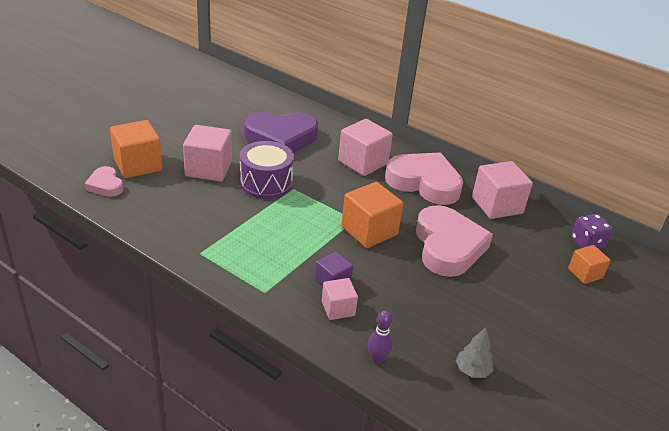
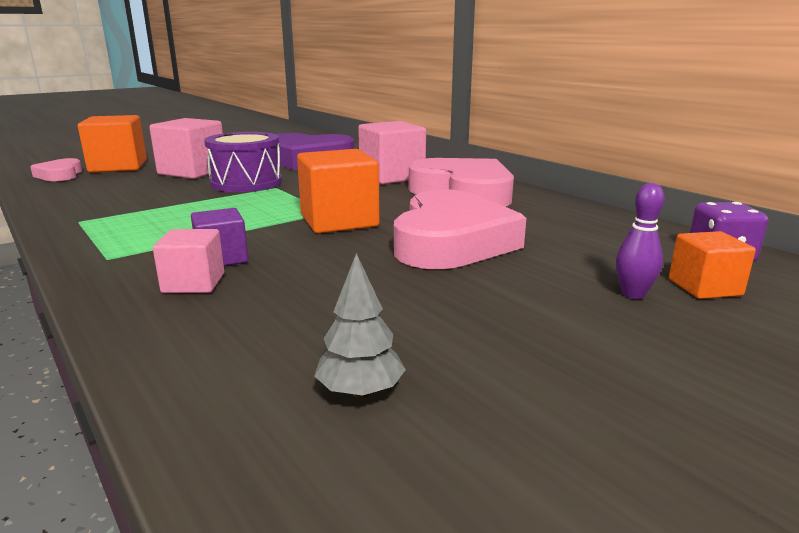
camera: 20 degrees right, 15 degrees down
(377, 358) = (181, 347): purple bowling pin -> purple bowling pin (633, 294)
(497, 205) = (566, 214): pink cube -> none

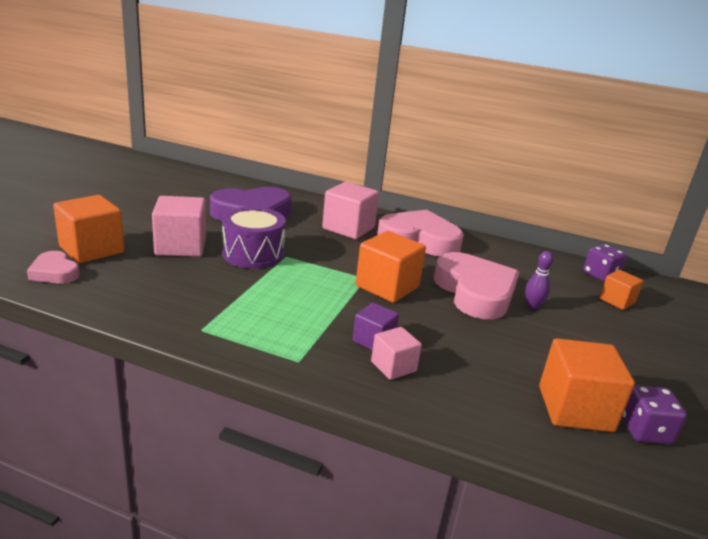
camera: 35 degrees left, 5 degrees up
(360, 391) = (575, 409): grey tree -> orange cube
(444, 465) = (645, 431): none -> purple dice
(633, 294) = (597, 313): purple bowling pin -> purple bowling pin (532, 306)

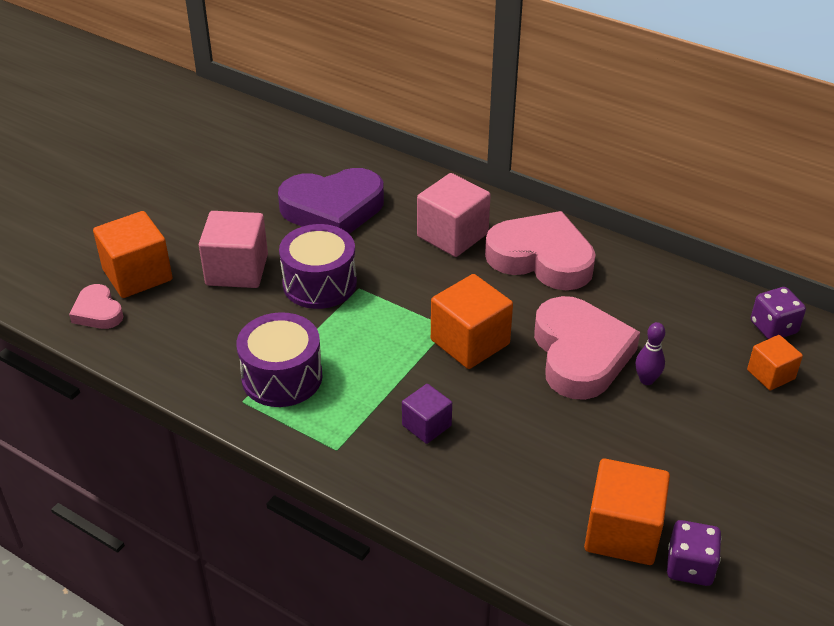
camera: 15 degrees right, 15 degrees up
(235, 312) = (282, 377): none -> purple drum
(393, 366) = (437, 463): pink cube -> none

